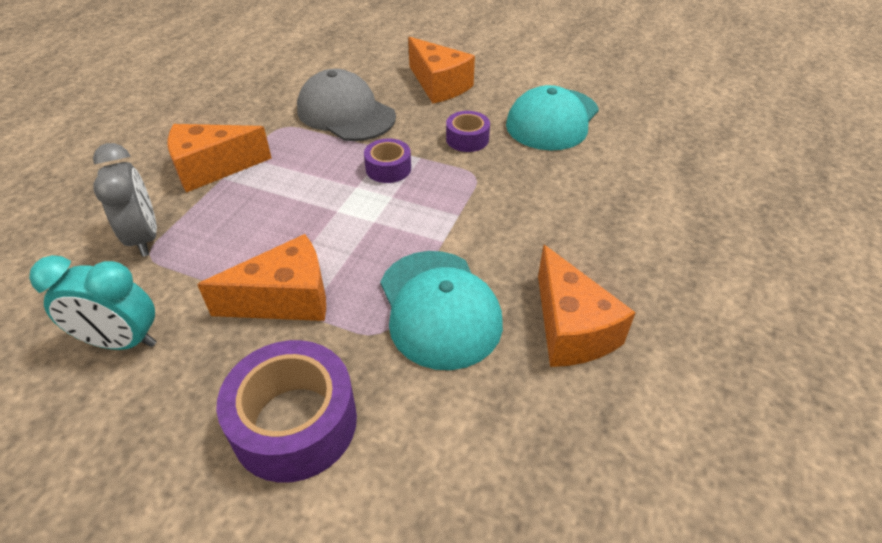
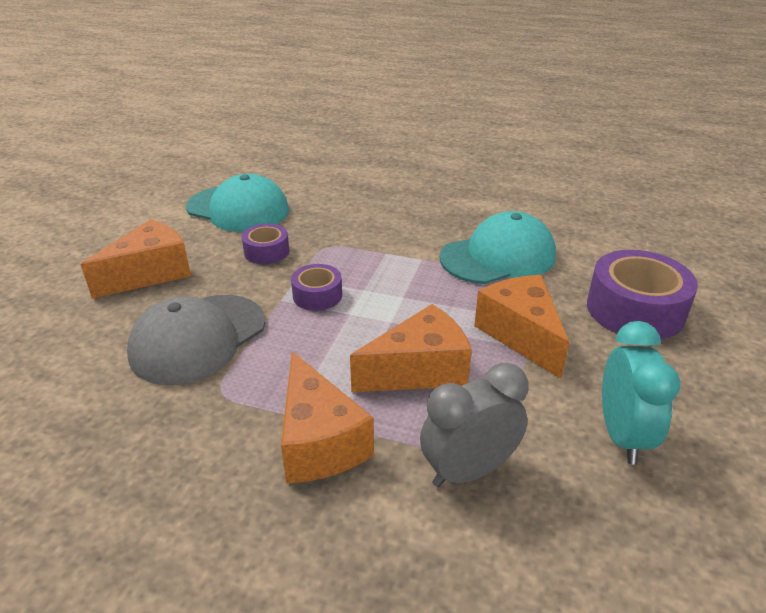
camera: 95 degrees left, 10 degrees down
(571, 329) = (495, 208): orange cheese -> orange cheese (419, 370)

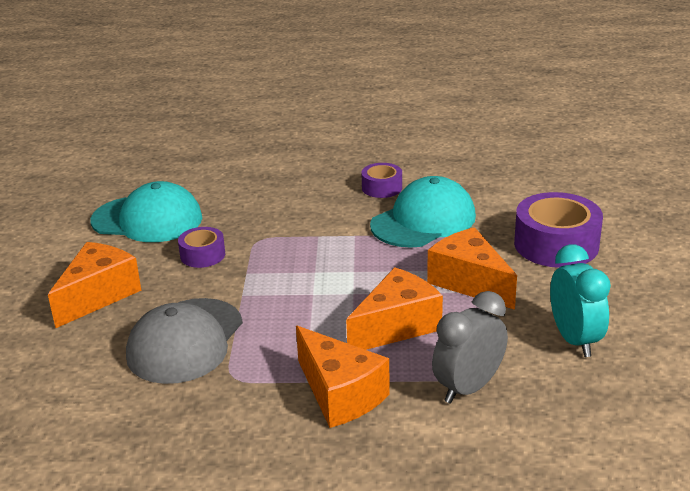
camera: 15 degrees left, 5 degrees down
(317, 295) = (275, 284): purple tape -> purple tape (382, 188)

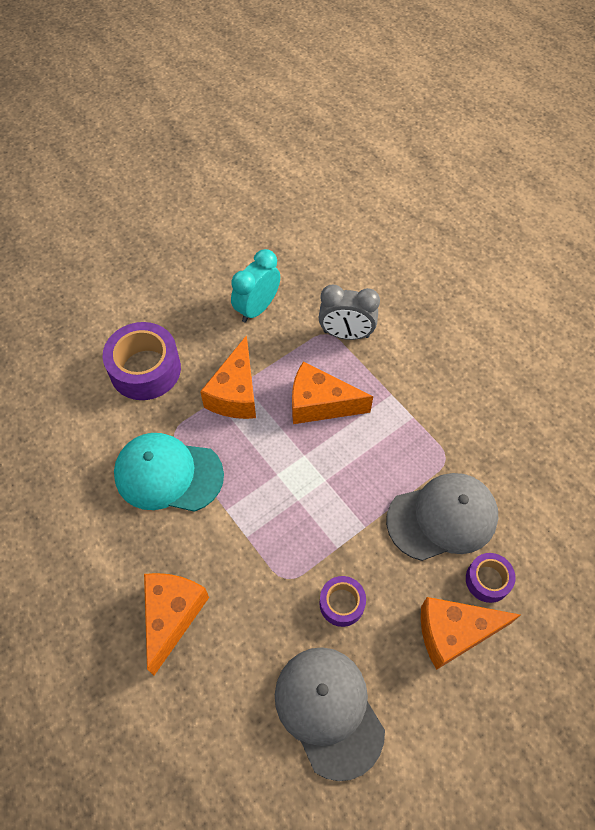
camera: 130 degrees left, 30 degrees up
(147, 219) = (329, 711): turquoise cap -> grey cap
(340, 394) = (407, 391): orange cheese -> orange cheese (172, 616)
(382, 188) = (131, 544): purple tape -> purple tape (487, 580)

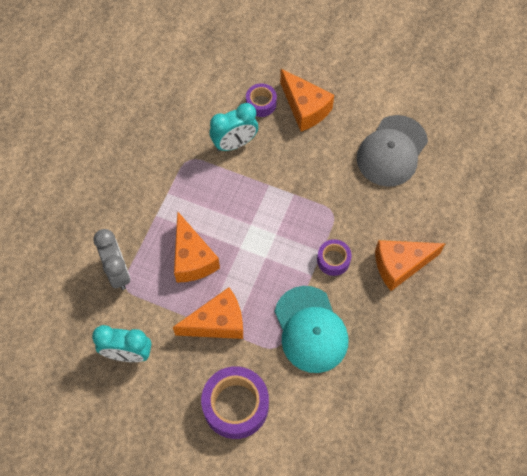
camera: 120 degrees left, 5 degrees up
(342, 603) = (327, 174): purple tape -> purple tape (333, 260)
(442, 518) = (234, 143): grey cap -> turquoise clock

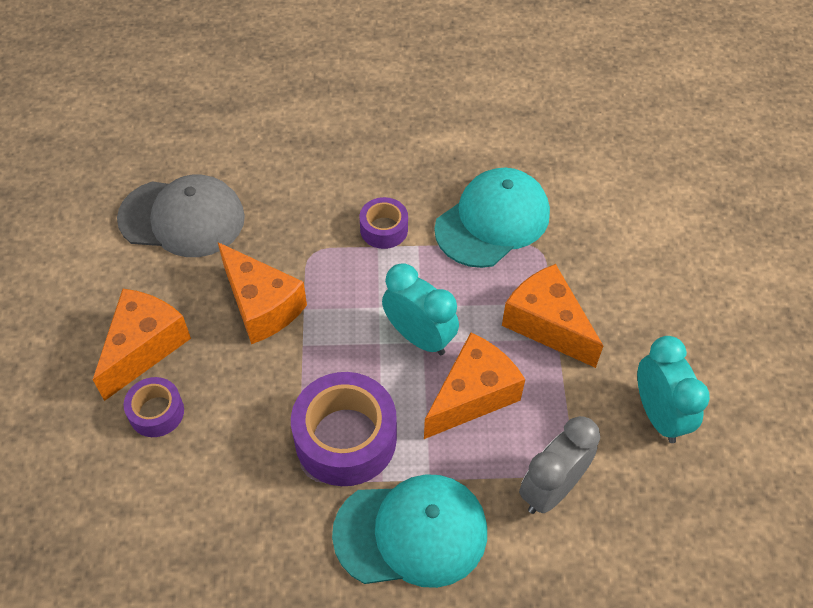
camera: 115 degrees left, 10 degrees down
(133, 195) = (411, 532): none -> turquoise cap
(234, 143) = (249, 420): turquoise clock -> turquoise clock (419, 337)
(235, 405) = (637, 262): purple tape -> purple tape (345, 438)
(400, 265) = (354, 160): orange cheese -> orange cheese (262, 306)

